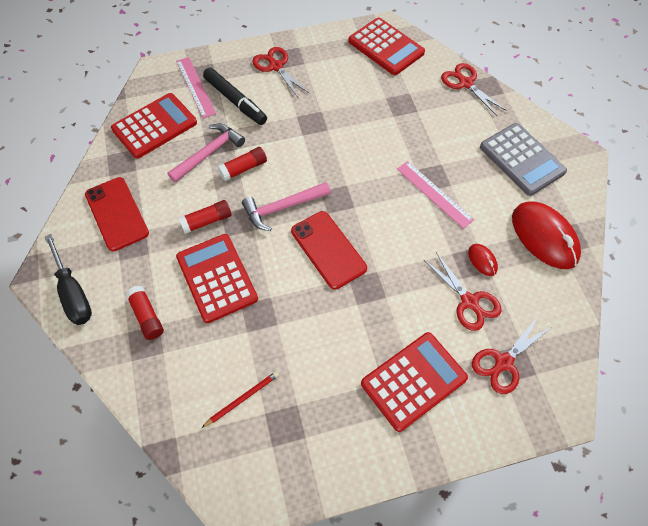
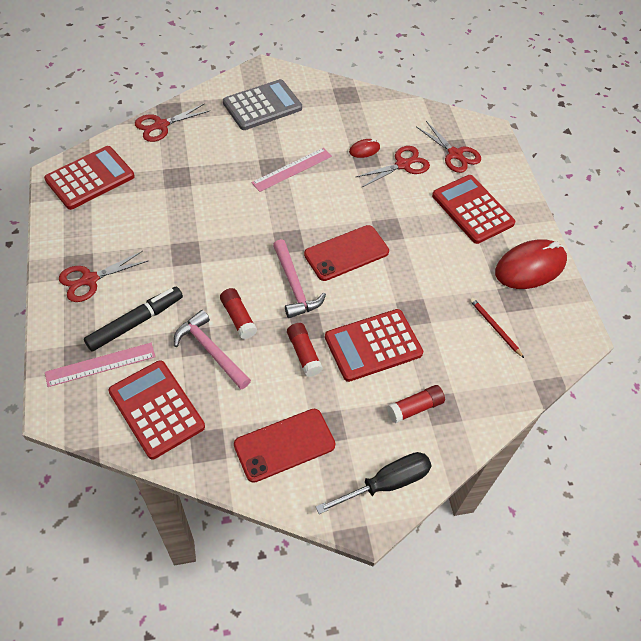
camera: 90 degrees left, 5 degrees down
(544, 237) = (344, 109): red mouse -> red mouse (530, 267)

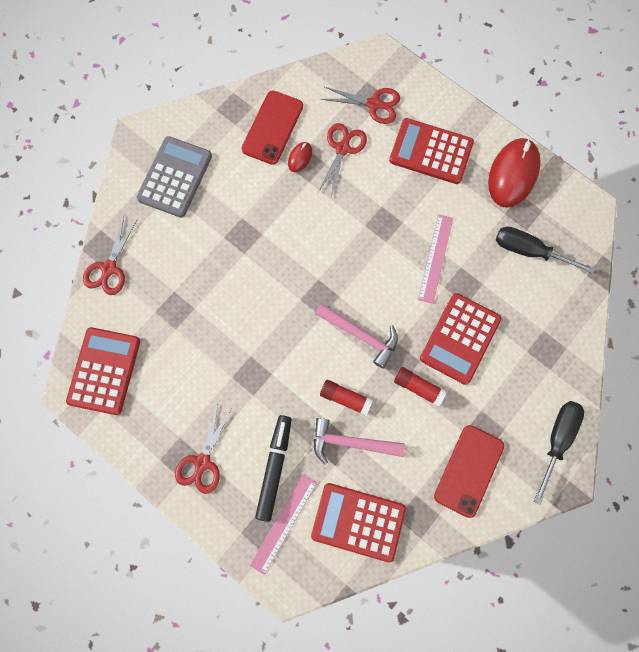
camera: 35 degrees left, 20 degrees up
(292, 169) = (260, 225): pink ruler -> pink ruler (435, 258)
(346, 253) = (373, 272): red phone -> red phone (273, 128)
(415, 408) = (529, 365): red glue stick -> none
(494, 327) = (529, 251): red pencil -> black screwdriver

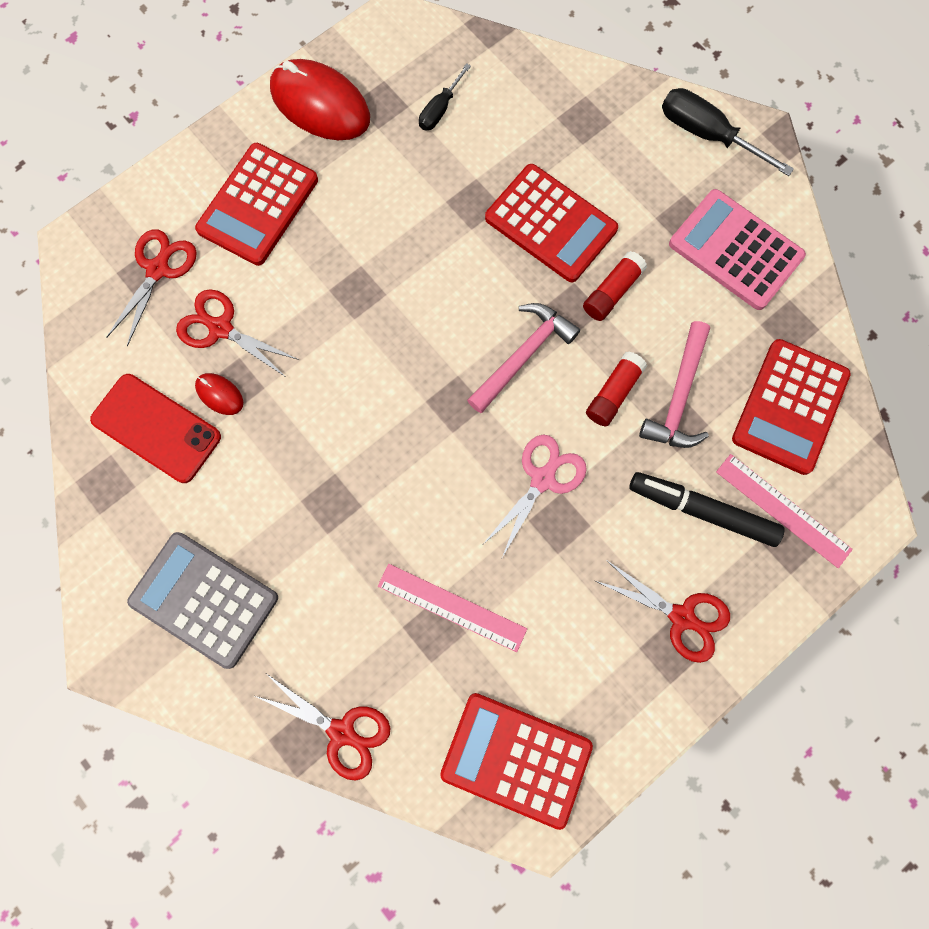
camera: 80 degrees left, 0 degrees up
(279, 360) = (543, 479): none -> pink scissors
(435, 258) = (426, 232): pink ruler -> pink ruler (452, 607)
(469, 470) = (735, 250): red phone -> pink calculator
(529, 251) = (440, 109): black screwdriver -> black screwdriver, size x0.59

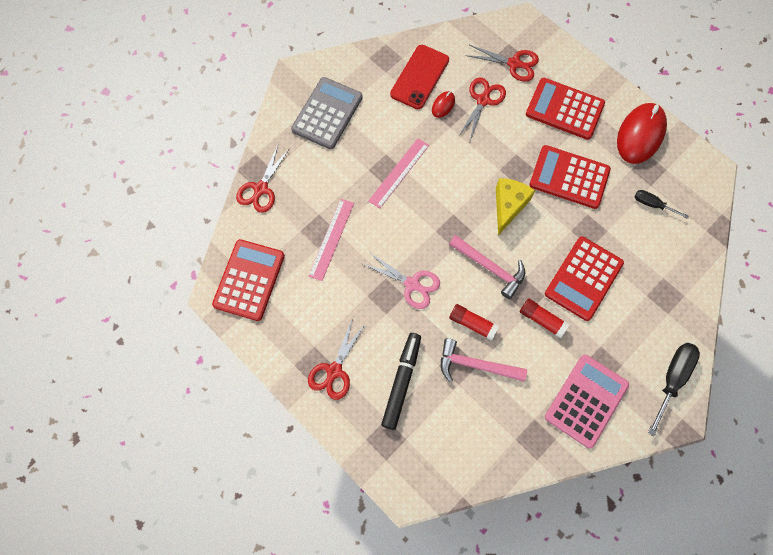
camera: 85 degrees right, 5 degrees down
(421, 314) = (508, 206): none -> yellow cheese
(783, 510) = (407, 434): pink ruler -> pink ruler (399, 173)
(790, 407) = (478, 439): red calculator -> red calculator (569, 177)

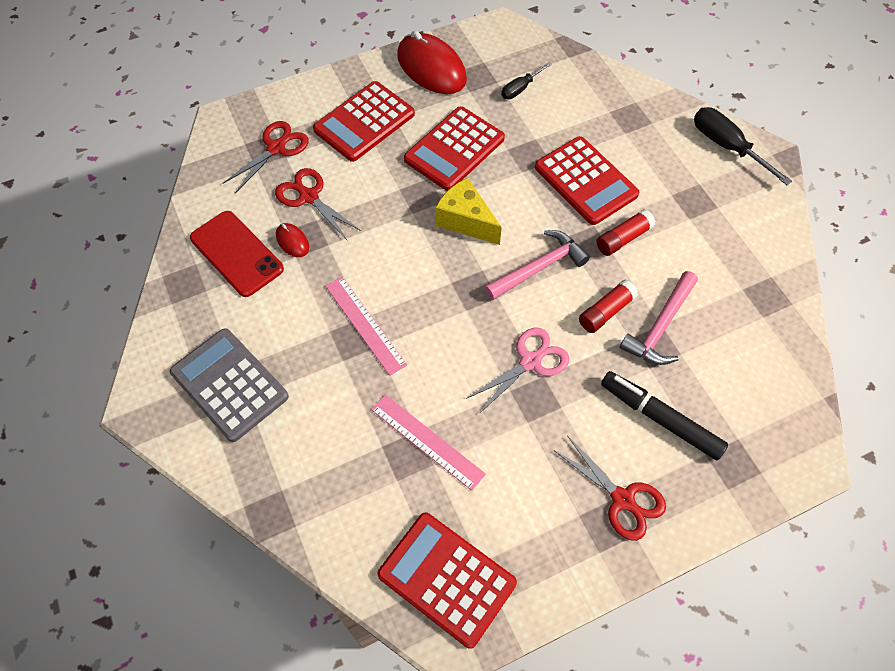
camera: 70 degrees left, 10 degrees down
(261, 189) = (305, 516): red scissors -> none
(586, 400) = (732, 231): pink calculator -> none

